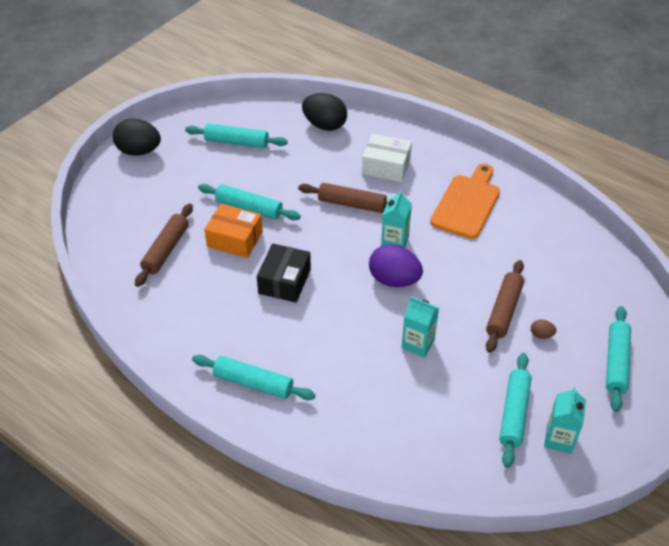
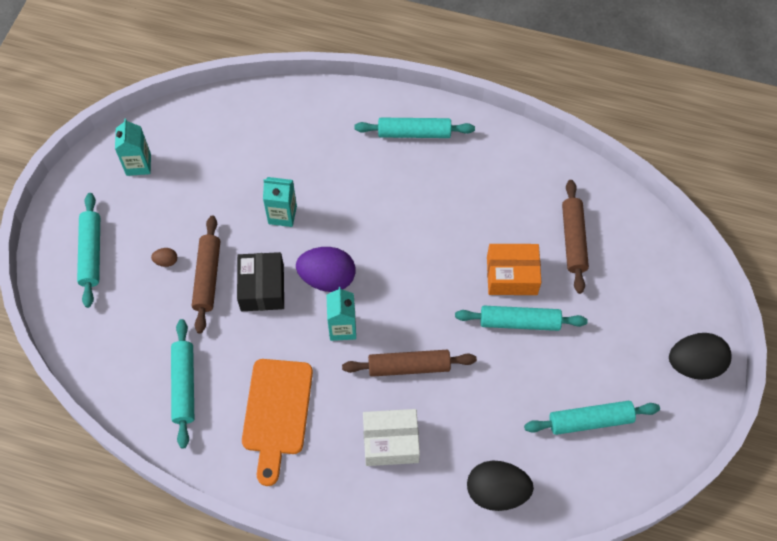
camera: 160 degrees right, 15 degrees up
(284, 281) = (436, 241): black box -> black box (262, 288)
(514, 413) = (180, 175): turquoise rolling pin -> turquoise rolling pin (184, 386)

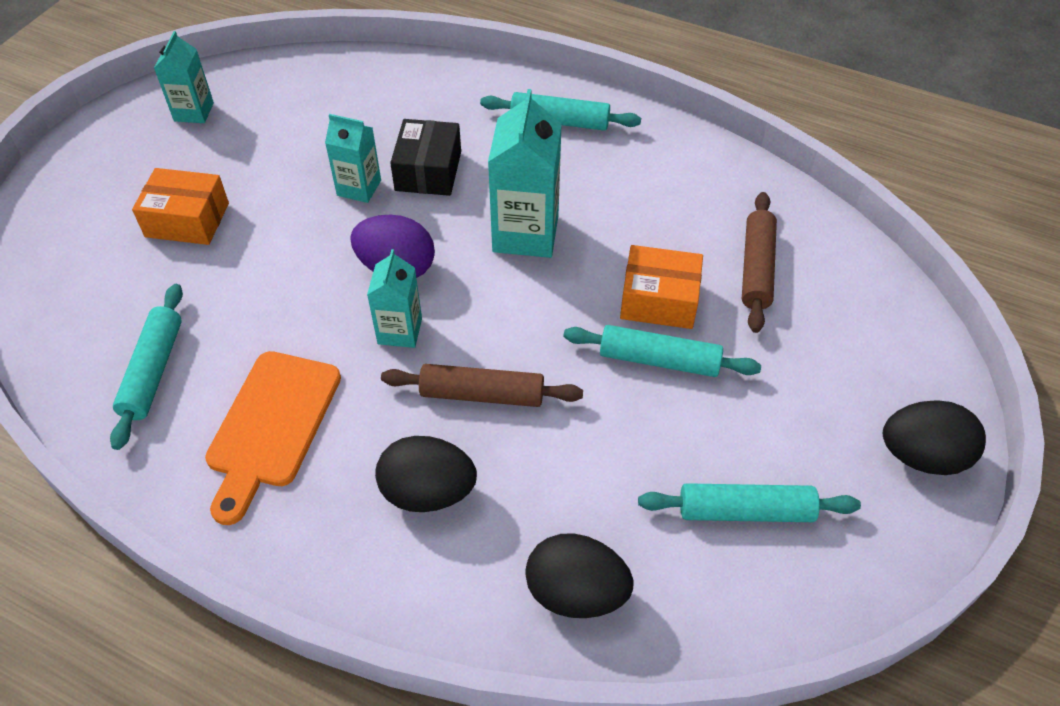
camera: 10 degrees right, 10 degrees down
(91, 253) = (94, 198): turquoise rolling pin -> none
(166, 261) = (187, 220): brown egg -> orange box
(208, 277) = (235, 245): brown rolling pin -> none
(262, 288) = (304, 267): black box -> black box (428, 171)
(391, 442) = (428, 492): white box -> black egg
(410, 235) = (525, 233): none -> turquoise carton

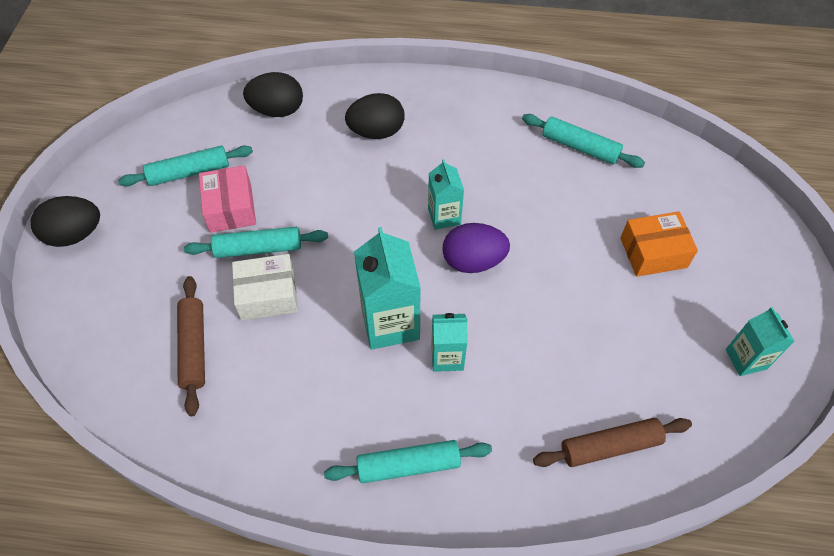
camera: 160 degrees right, 5 degrees up
(153, 371) = (580, 147): turquoise rolling pin -> turquoise rolling pin turned 45 degrees counterclockwise
(271, 426) = (486, 139): orange cutting board -> none
(359, 188) = (546, 324): turquoise carton -> turquoise carton (447, 357)
(428, 171) = (500, 361): black box -> none
(482, 394) = (369, 192): brown rolling pin -> brown rolling pin (610, 446)
(659, 300) = (268, 295): orange box -> white box
(688, 430) = (231, 208): none -> pink box

